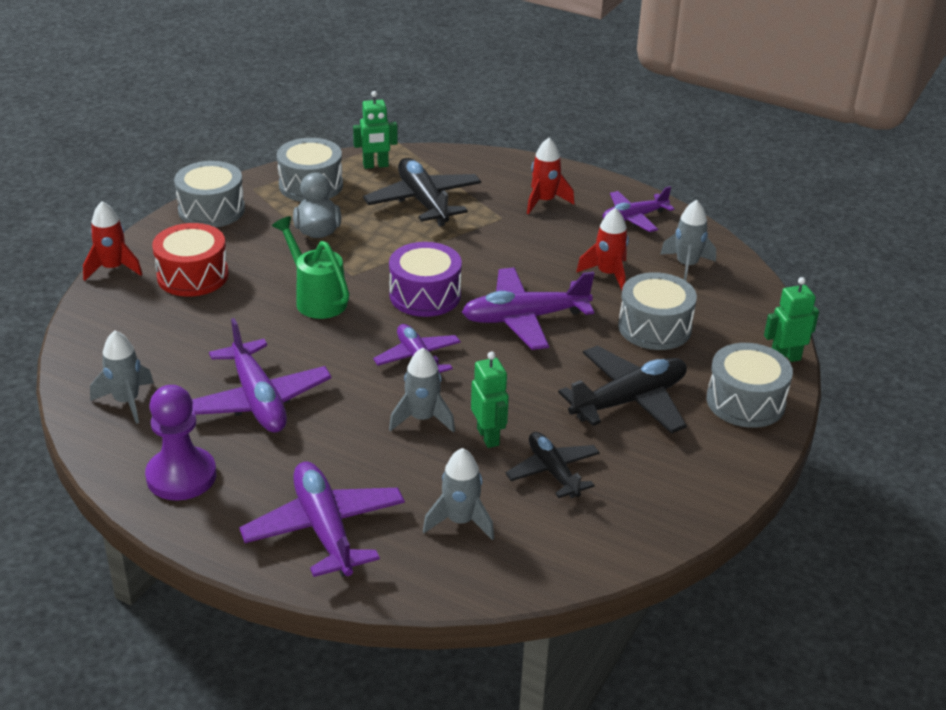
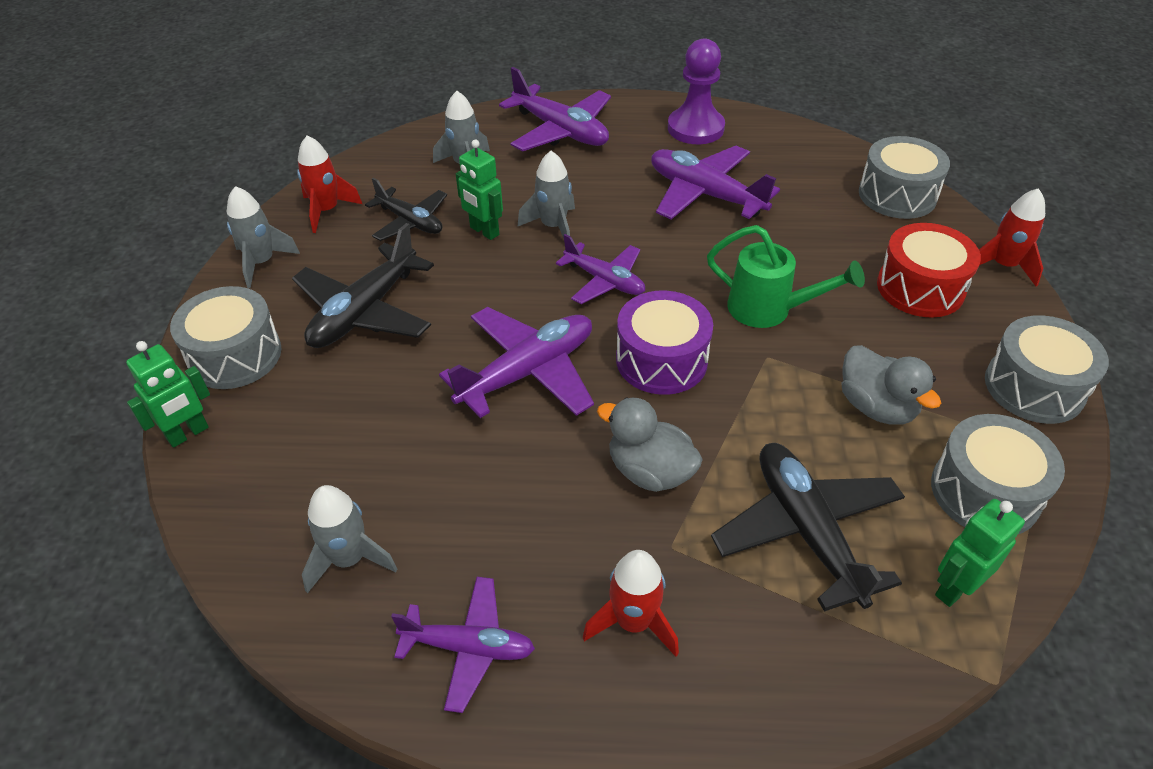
camera: 155 degrees right, 10 degrees up
(127, 401) = (803, 159): grey rocket -> grey rocket (262, 263)
(423, 201) = (807, 531): black plane -> black plane turned 150 degrees counterclockwise
(486, 247) = (649, 471): none -> grey duck
(608, 274) = (458, 490): red rocket -> red rocket (327, 211)
(634, 218) = (468, 647): purple plane -> purple plane turned 60 degrees clockwise
(654, 327) = (365, 420): grey drum -> grey drum (897, 195)

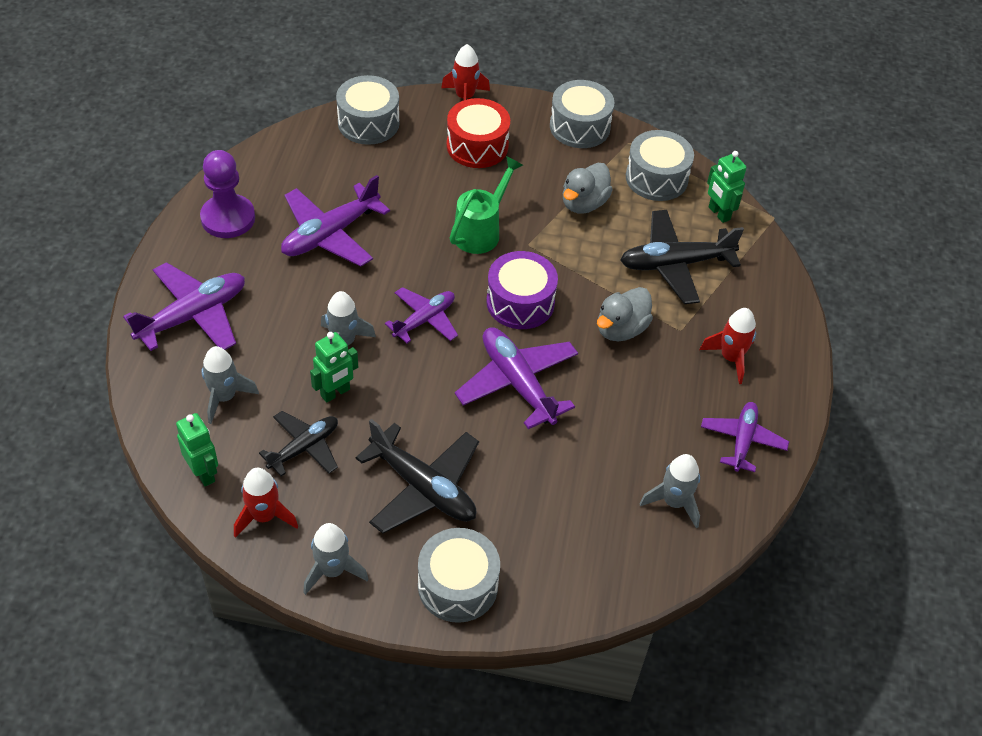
camera: 85 degrees left, 5 degrees up
(188, 434) = (544, 614): green robot -> green robot (204, 473)
(876, 407) = (584, 203): grey duck -> grey duck turned 150 degrees clockwise

